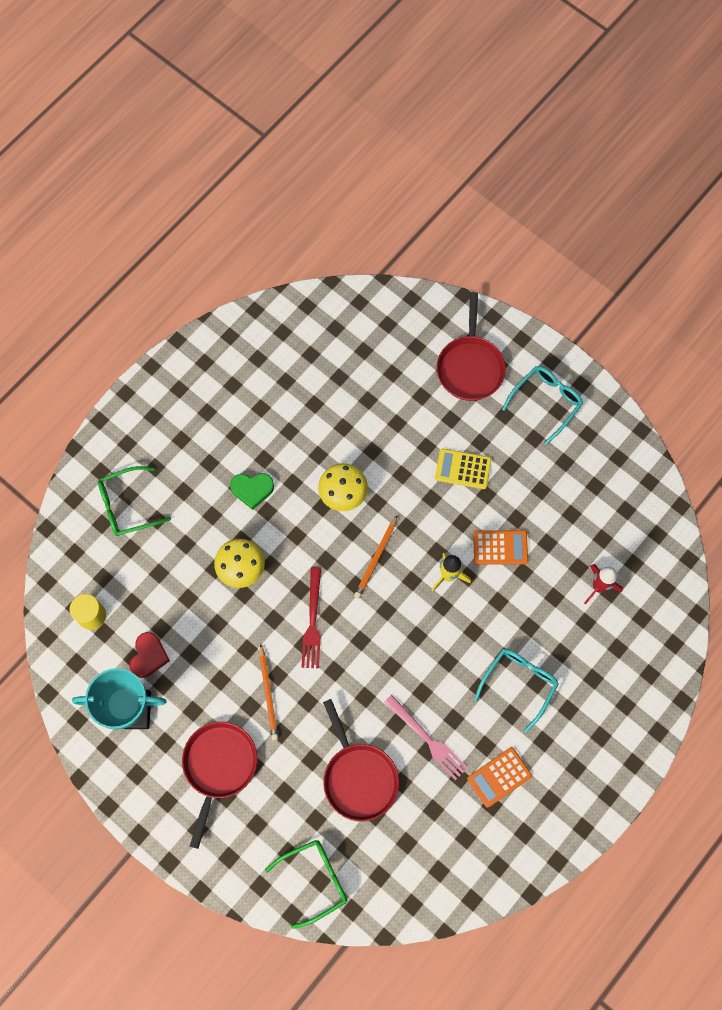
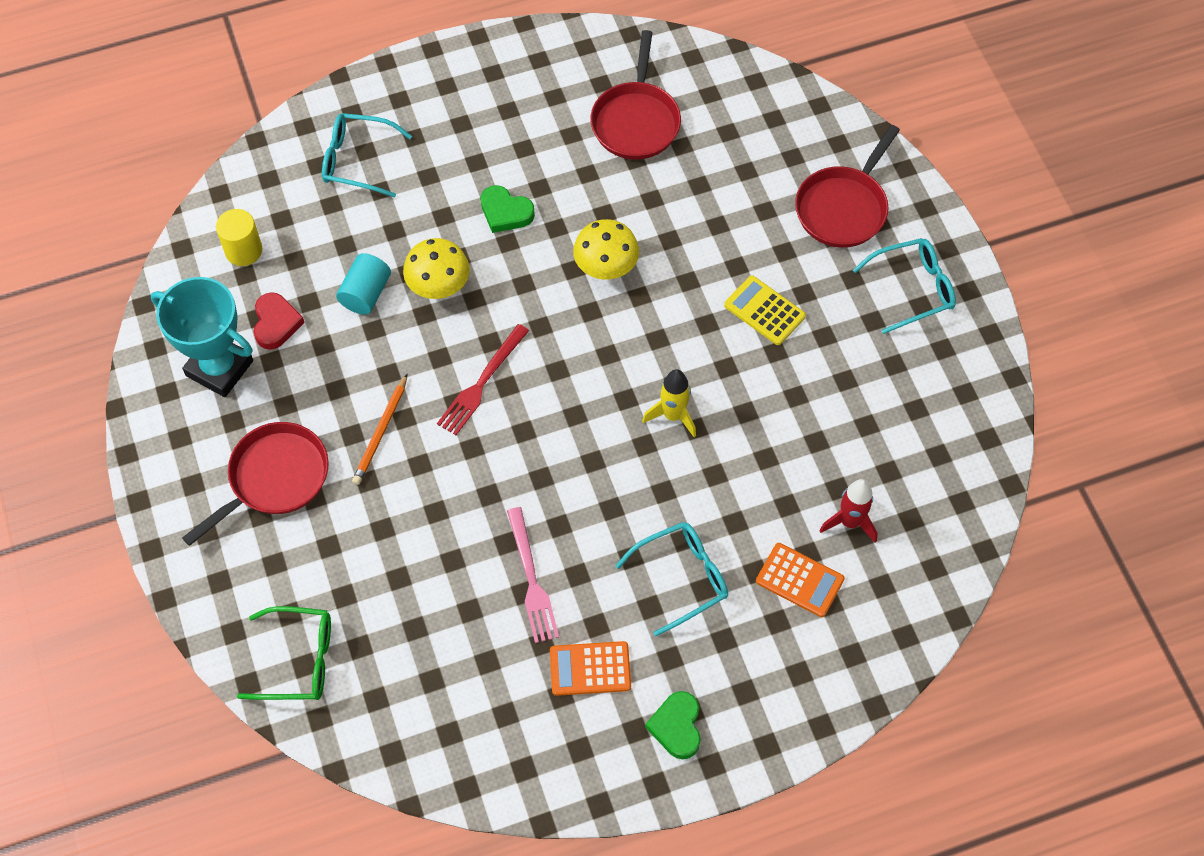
camera: 30 degrees right, 10 degrees down
(128, 505) = (358, 160): green glasses -> turquoise glasses
(149, 656) = (276, 323): red heart -> red heart turned 45 degrees counterclockwise
(195, 601) = (366, 293): none -> turquoise cylinder
(358, 777) = (424, 576): red pan -> red pan (636, 120)
(376, 558) = (599, 354): orange pencil -> none
(500, 547) = (755, 417): orange calculator -> orange calculator (799, 580)
(573, 783) = (676, 727): none -> green heart

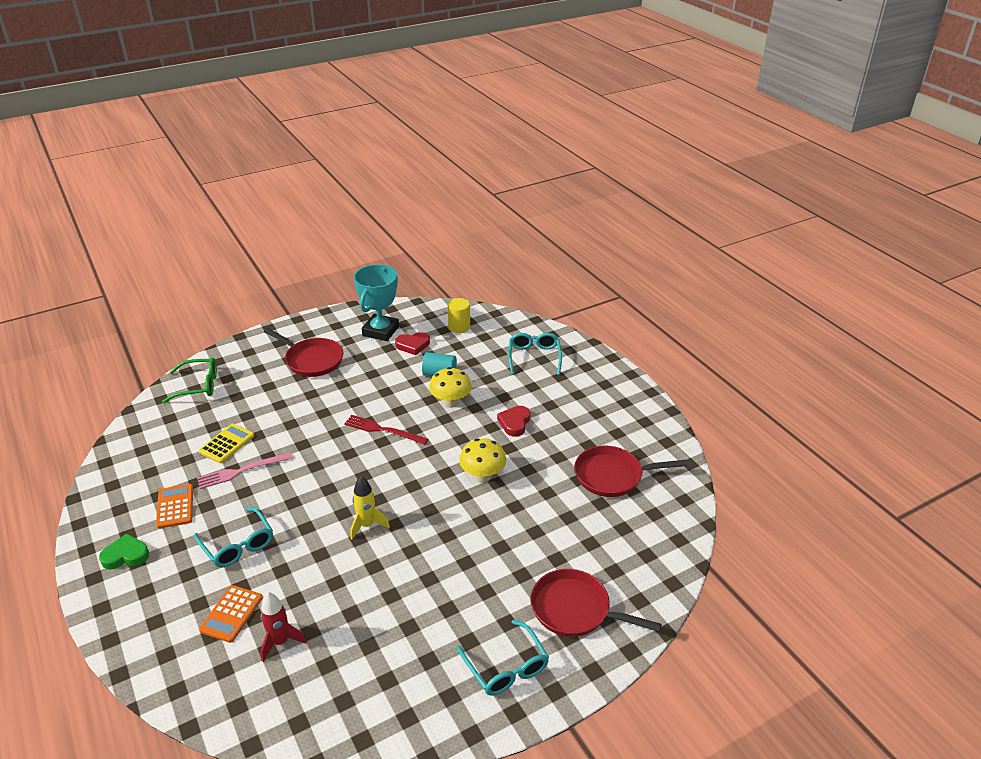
camera: 80 degrees right, 25 degrees down
(298, 660) = (198, 386): green glasses -> green glasses turned 90 degrees counterclockwise
(381, 432) = (344, 394): orange pencil -> none
(505, 212) = (514, 423): green heart -> red heart
(764, 311) = (464, 568): yellow calculator -> yellow calculator (227, 444)

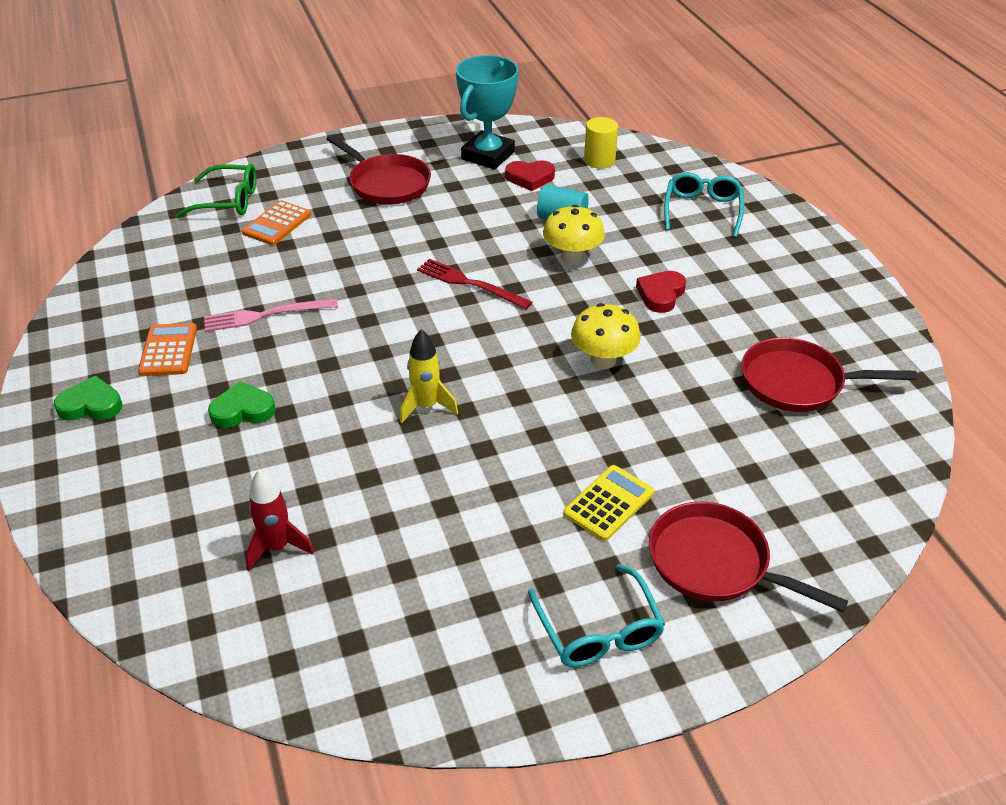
camera: 10 degrees right, 5 degrees up
(227, 444) = (252, 278): yellow calculator -> yellow calculator (609, 503)
(231, 614) = (217, 500): orange calculator -> orange calculator (277, 224)
(238, 545) = (242, 410): turquoise glasses -> green heart

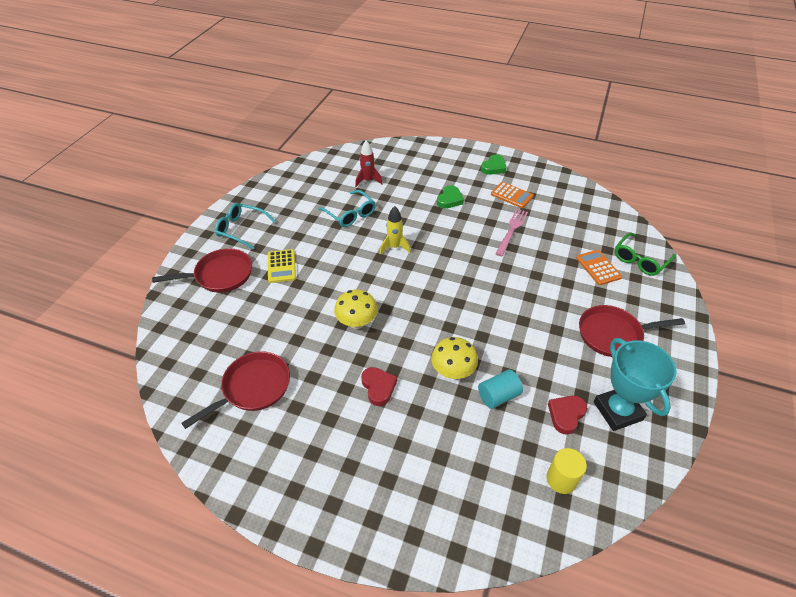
camera: 130 degrees right, 5 degrees up
(470, 284) = (470, 311): red fork -> none
(702, 210) = (438, 490): turquoise glasses -> turquoise glasses (350, 214)

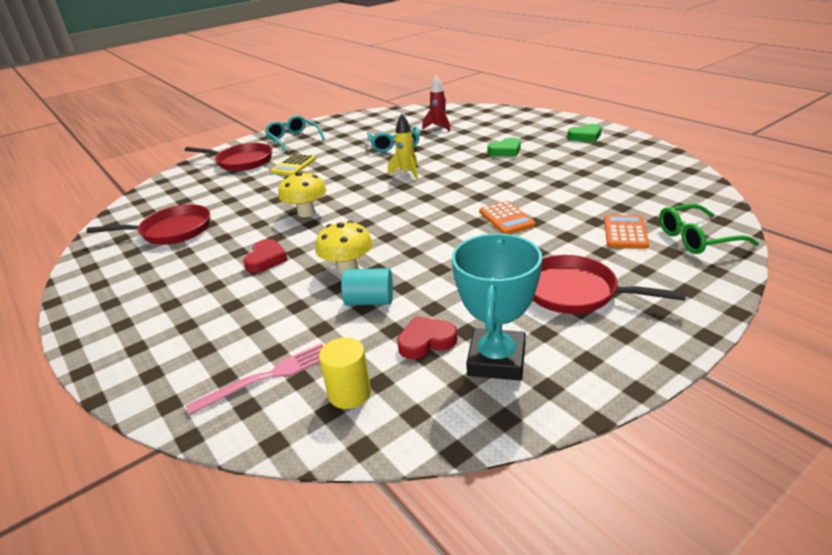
camera: 35 degrees right, 15 degrees down
(512, 195) = (581, 158): orange calculator -> orange calculator (506, 218)
(512, 230) = (548, 183): pink fork -> pink fork (267, 377)

